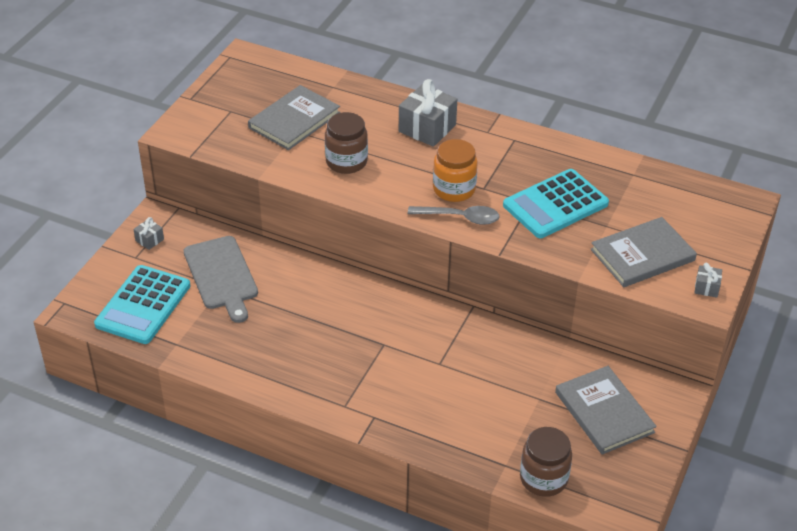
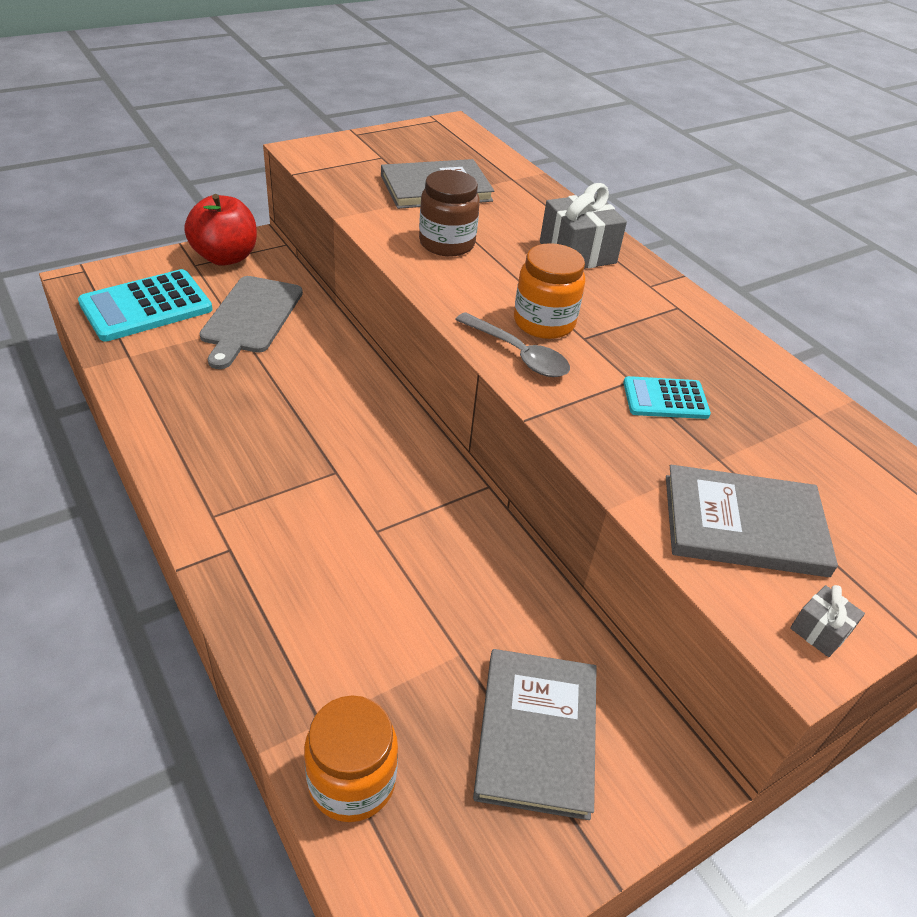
camera: 30 degrees right, 0 degrees up
(149, 240) = (225, 257): grey gift -> red apple
(543, 478) = (352, 781): brown jar -> orange jar
(555, 205) = (665, 399): turquoise calculator -> turquoise calculator, size x0.55

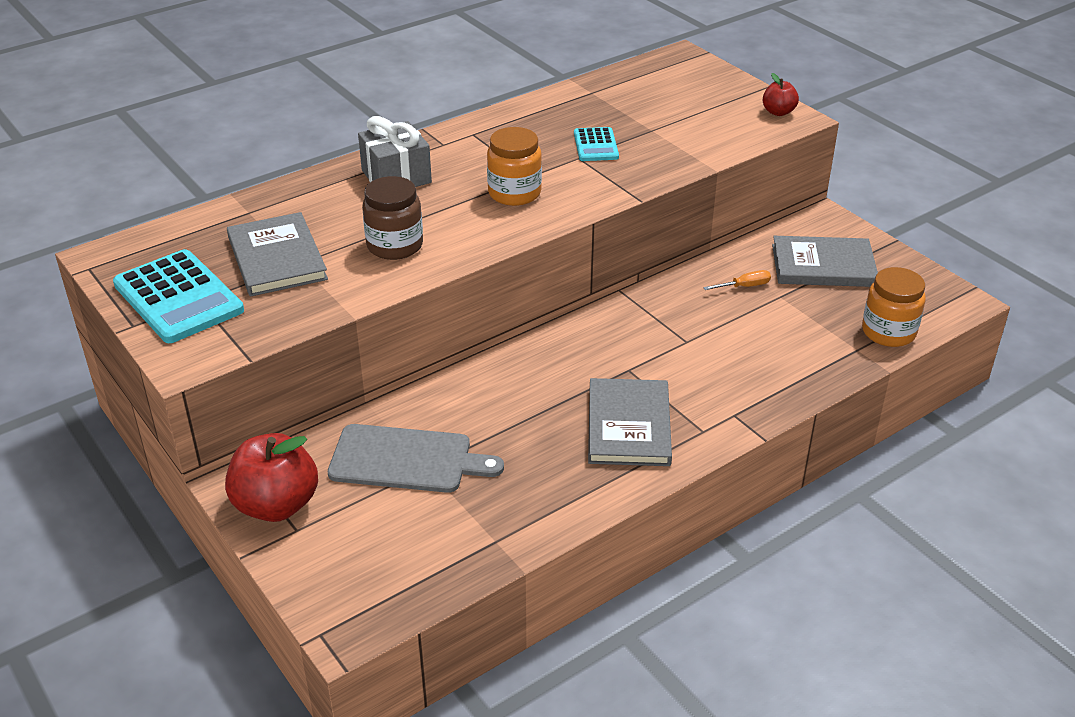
camera: 90 degrees left, 5 degrees down
(146, 307) = (397, 551): turquoise calculator -> turquoise calculator (178, 297)
(486, 615) = (744, 286): none -> orange screwdriver
(518, 354) = (563, 204): grey spoon -> none
(744, 524) = (709, 126): grey book -> grey book (628, 426)
(820, 630) = (778, 112): grey gift -> red apple

